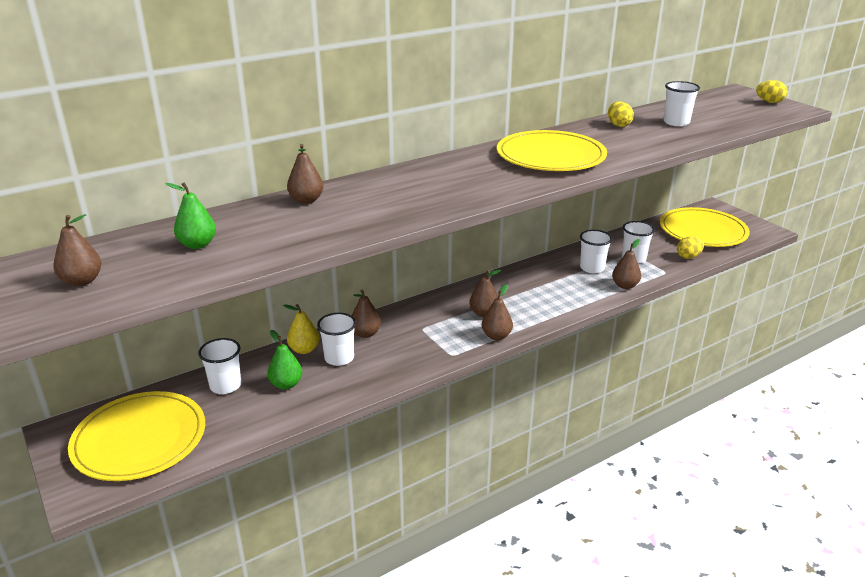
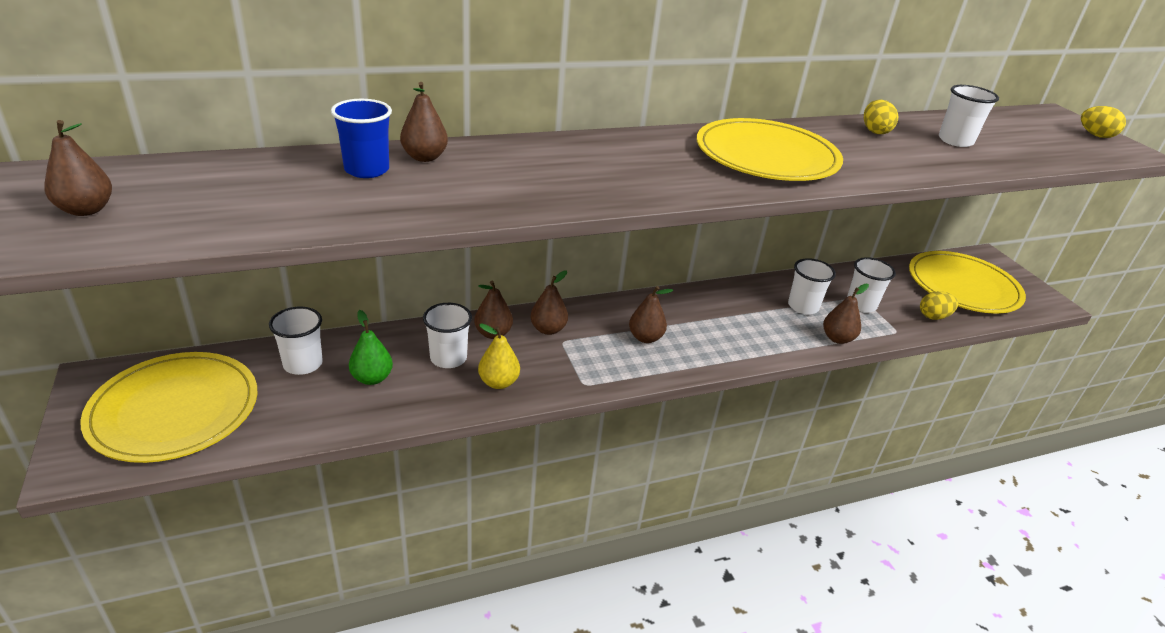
camera: 10 degrees right, 5 degrees up
(197, 244) = (256, 189): green pear -> none
(269, 216) = (367, 170): none -> blue cup
(304, 349) = (413, 338): yellow pear -> yellow pear (498, 382)
(496, 336) = (649, 371): brown pear -> brown pear (548, 329)

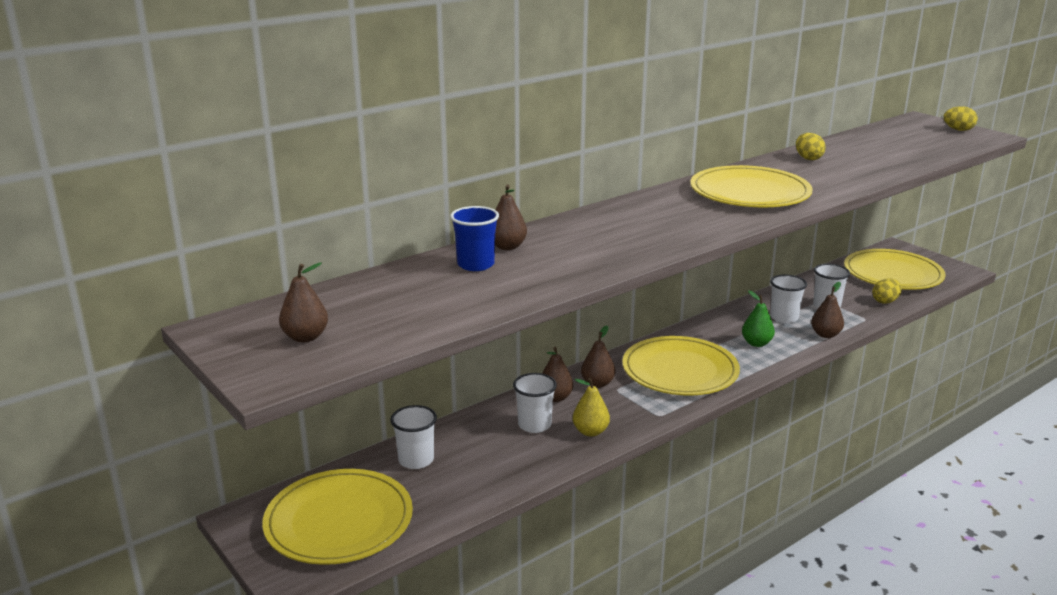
camera: 15 degrees left, 10 degrees down
(372, 378) = (484, 455): green pear -> green pear (756, 343)
(645, 338) = (680, 370): brown pear -> yellow plate
(955, 141) = (868, 154): white cup -> none

